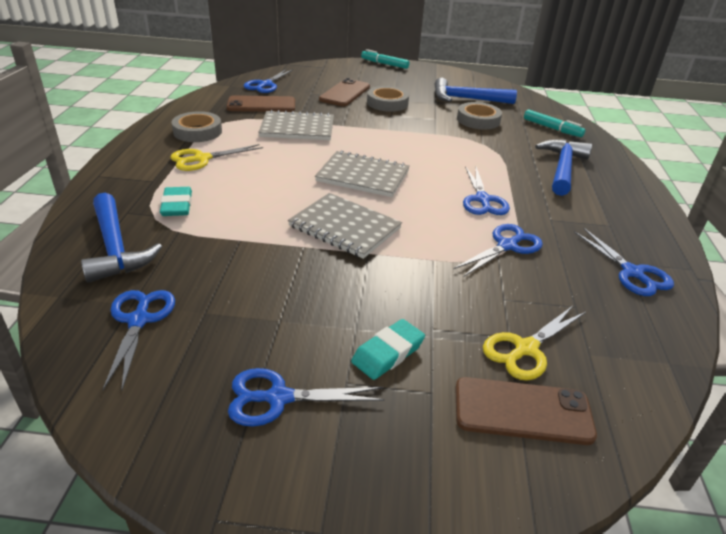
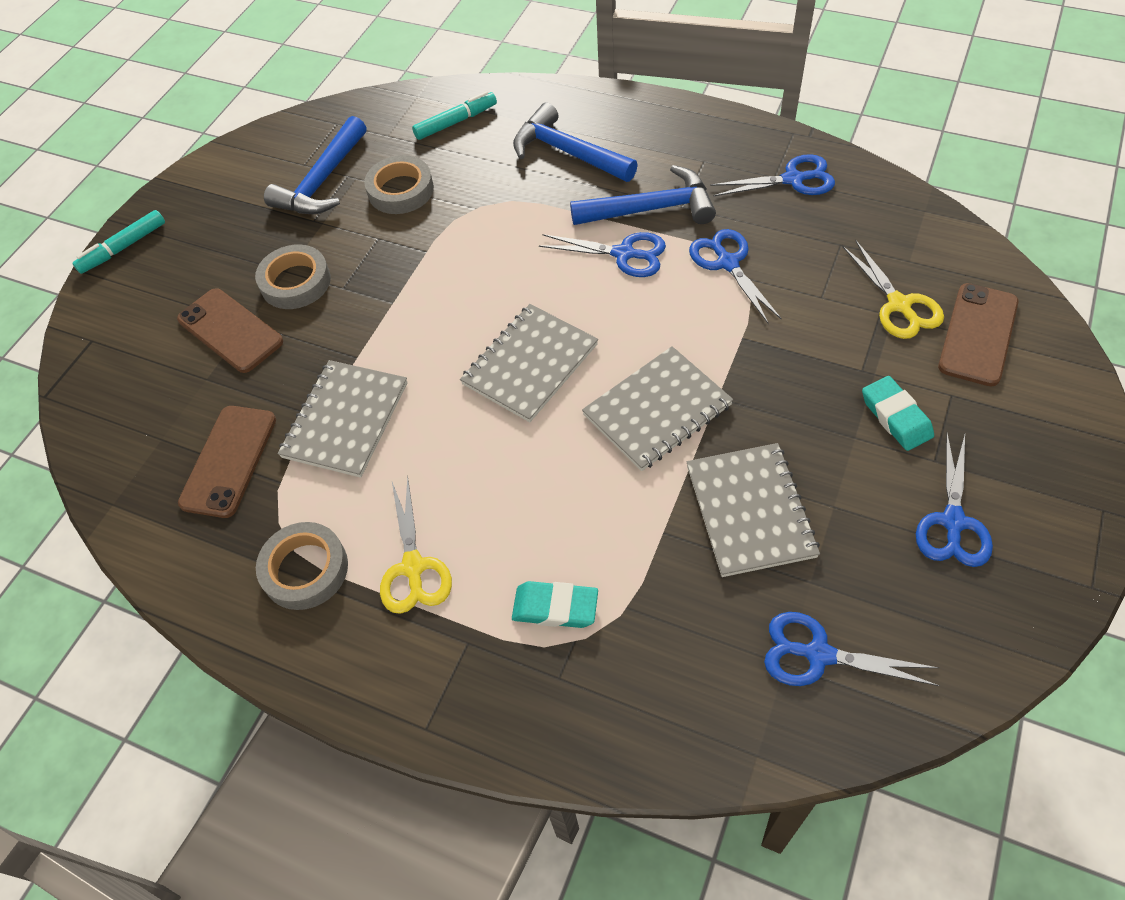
camera: 65 degrees left, 20 degrees up
(116, 248) = (655, 689): blue hammer -> blue hammer (652, 209)
(265, 85) = (136, 444): blue scissors -> none
(265, 276) = (750, 511): none -> grey notebook

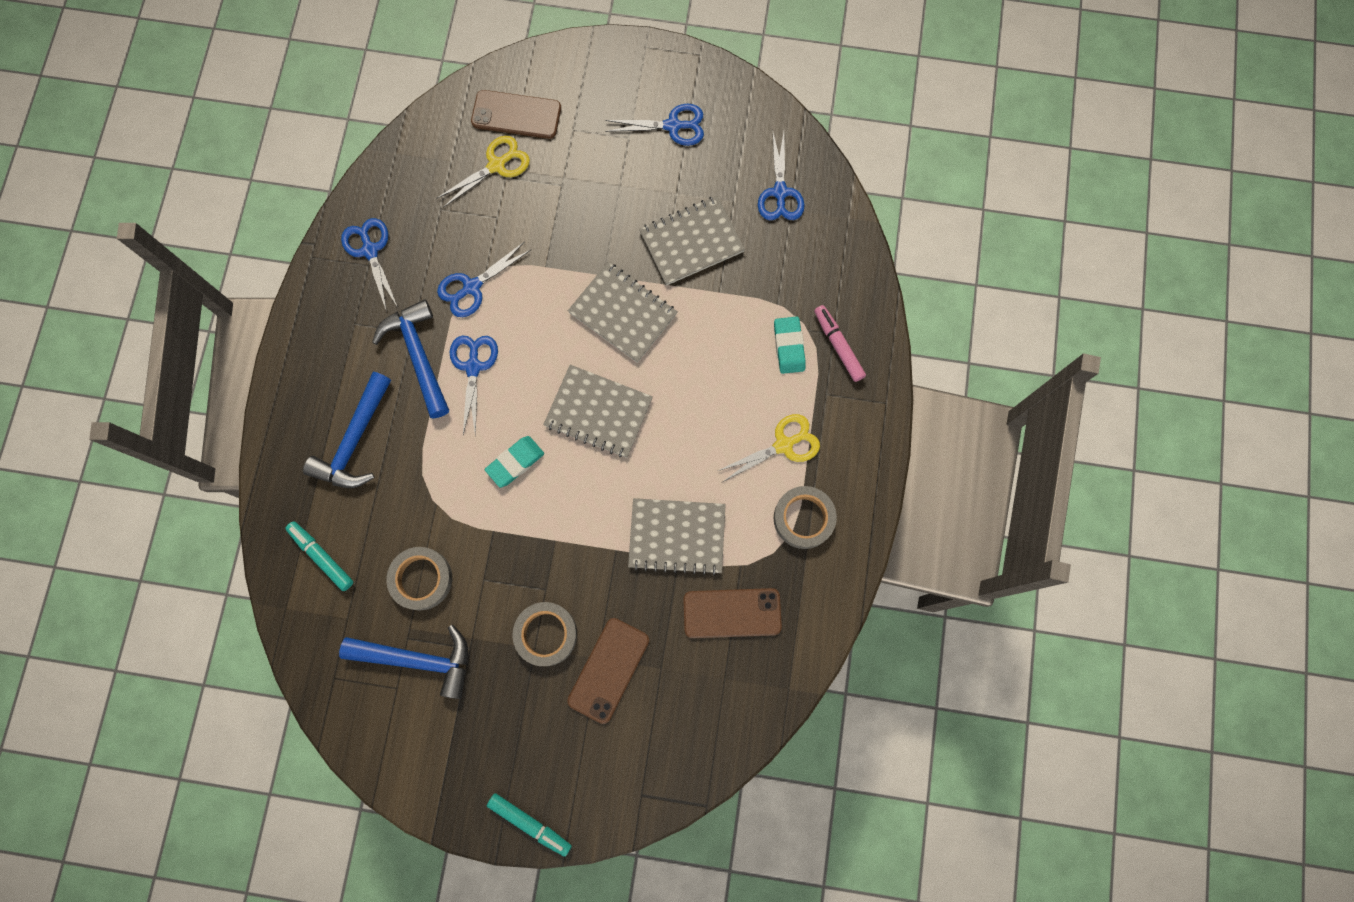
camera: 110 degrees left, 20 degrees up
(536, 680) = (838, 346): none -> pink marker
(896, 417) = (598, 162): turquoise eraser -> turquoise eraser (515, 462)

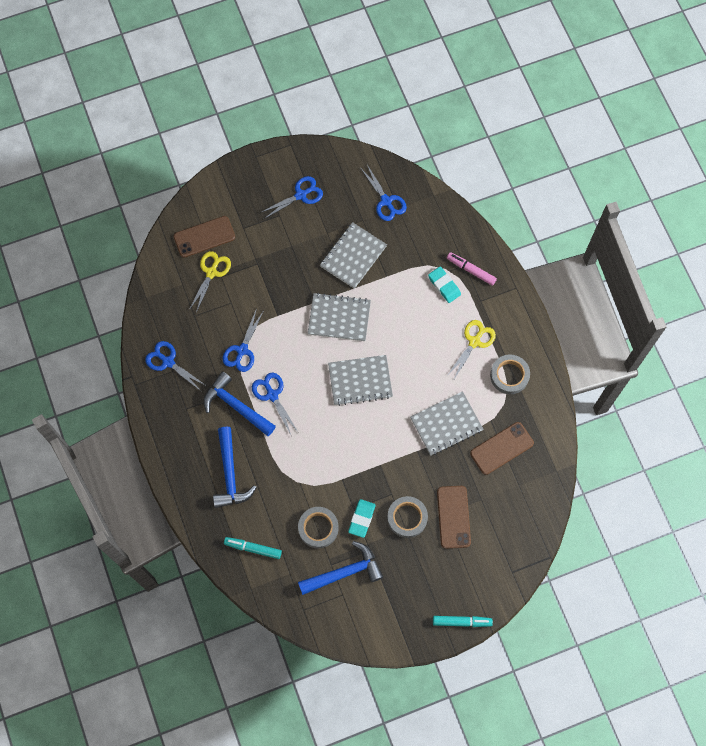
camera: 30 degrees left, 5 degrees down
(515, 462) = (330, 434): turquoise eraser -> turquoise eraser (361, 519)

